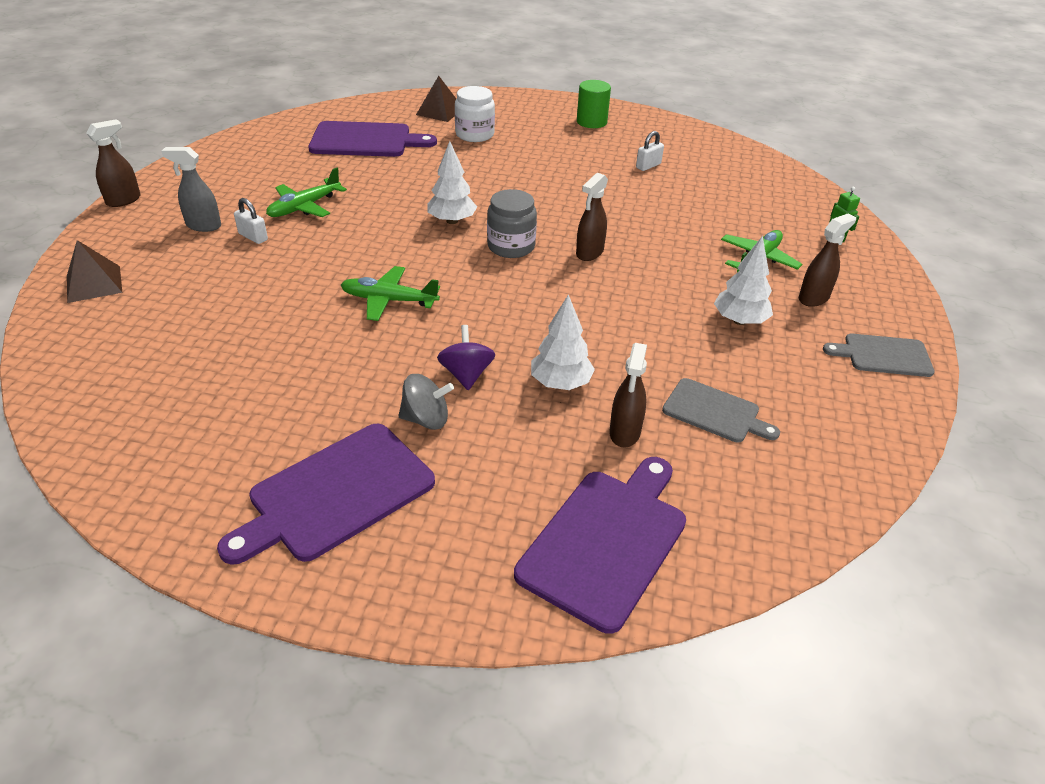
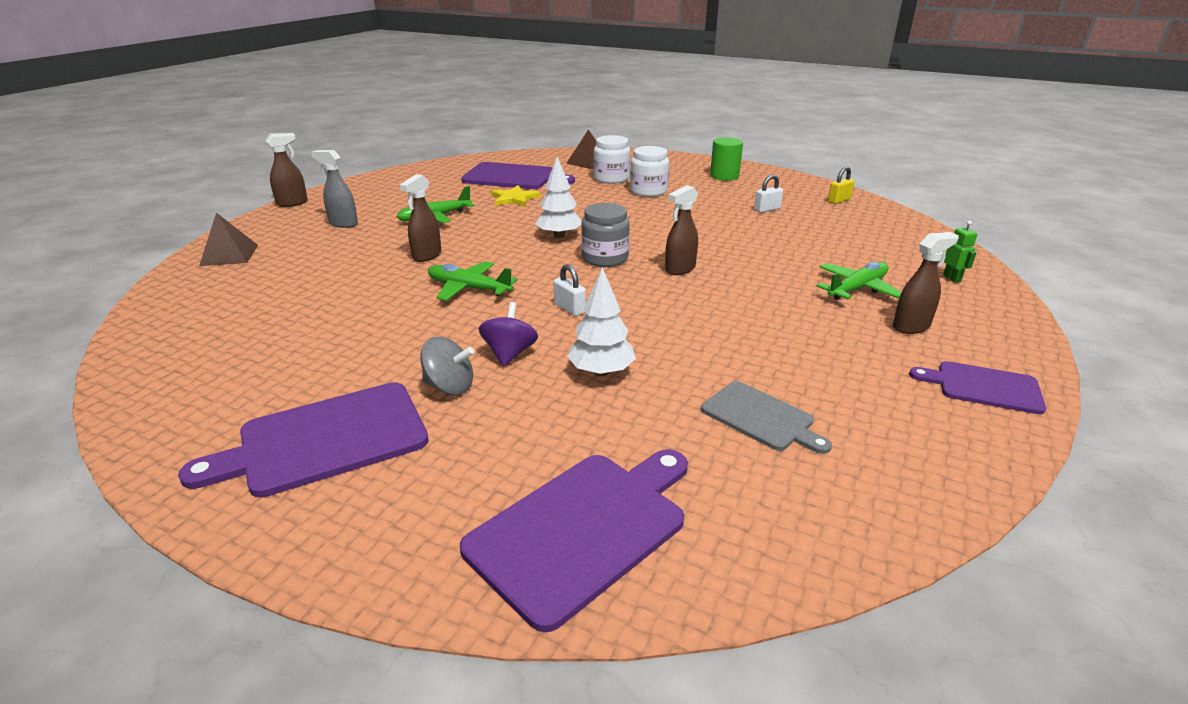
camera: 15 degrees right, 10 degrees down
(253, 237) = (379, 234): white padlock -> white padlock (569, 308)
(381, 172) = (514, 198): none -> yellow star
(521, 150) = (648, 191): none -> white jar
(624, 433) = (650, 424): brown spray bottle -> brown spray bottle (426, 256)
(713, 148) = (839, 200): none -> yellow padlock
(739, 320) = (819, 338): white tree -> none
(883, 355) = (983, 387): grey cutting board -> purple cutting board

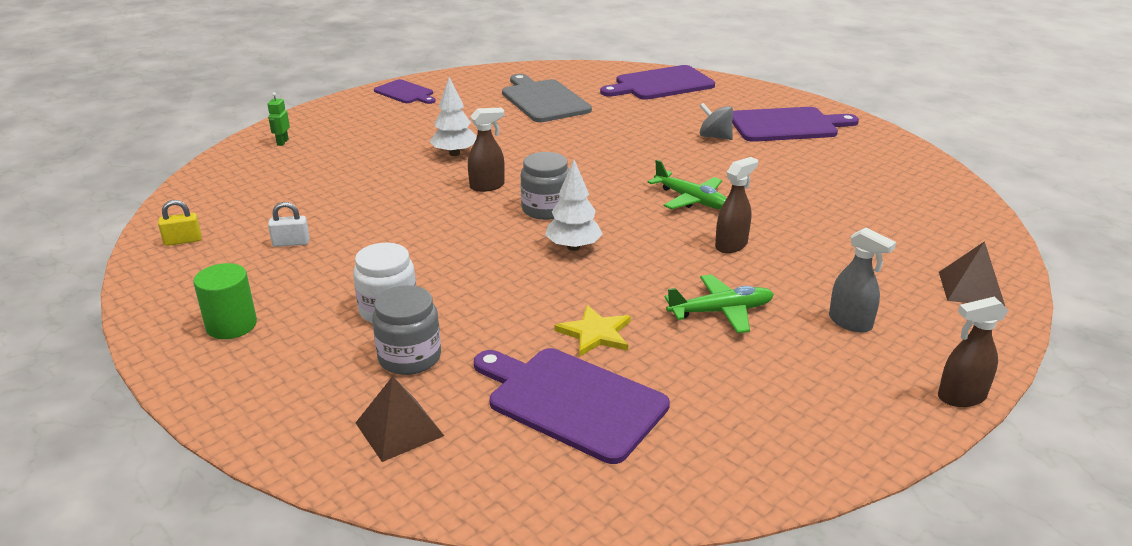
camera: 160 degrees left, 0 degrees up
(509, 354) = (671, 147): purple spinning top -> none
(569, 308) = (611, 169): white padlock -> none
(601, 372) = (615, 130): white tree -> white tree (454, 153)
(611, 178) = (409, 357): white jar -> grey jar
(761, 417) = (543, 100): grey cutting board -> grey cutting board, size x1.66
(856, 289) = (370, 147): green plane -> none
(911, 326) = (383, 121): brown spray bottle -> none

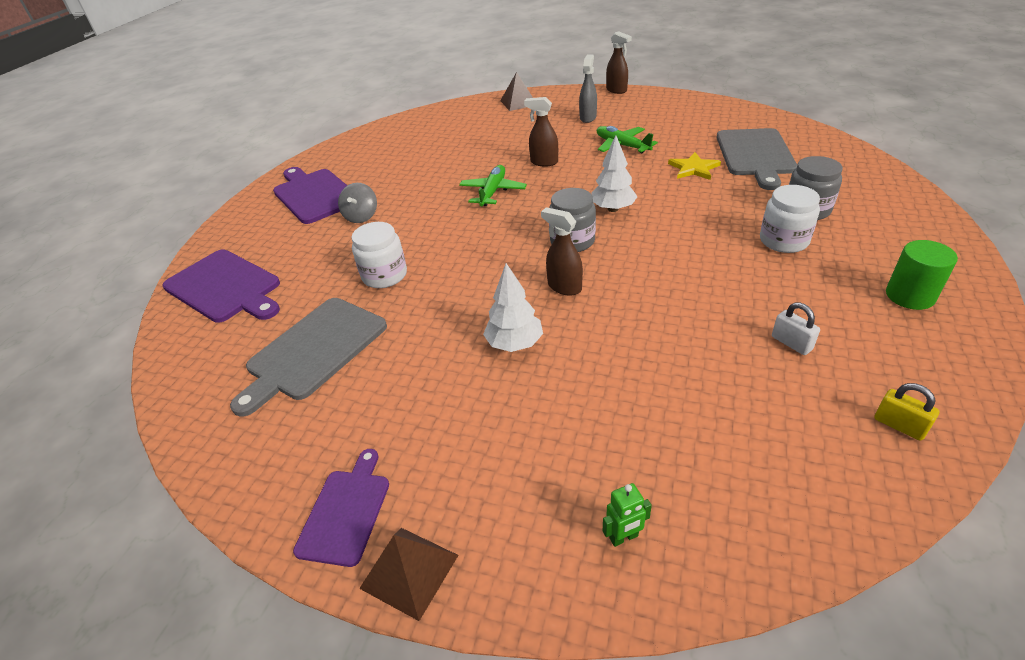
camera: 115 degrees left, 10 degrees up
(399, 429) = (854, 185): brown pyramid -> brown pyramid (409, 571)
(571, 401) = (755, 155): purple cutting board -> grey cutting board
(602, 130) = (384, 275): none -> white jar

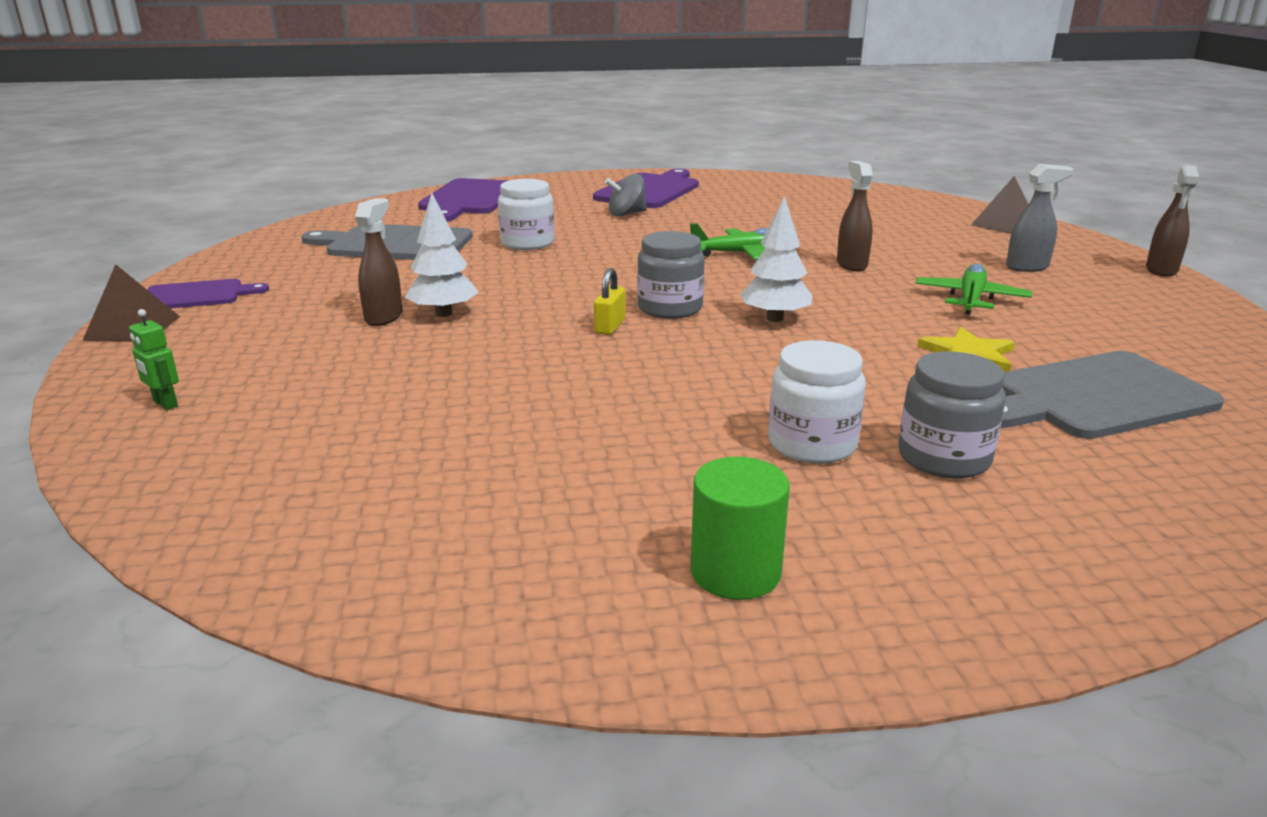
camera: 60 degrees right, 15 degrees down
(564, 287) = (565, 319): brown spray bottle -> brown spray bottle (384, 317)
(791, 343) = (529, 469): white padlock -> none
(899, 425) = (372, 563): yellow padlock -> yellow padlock (610, 326)

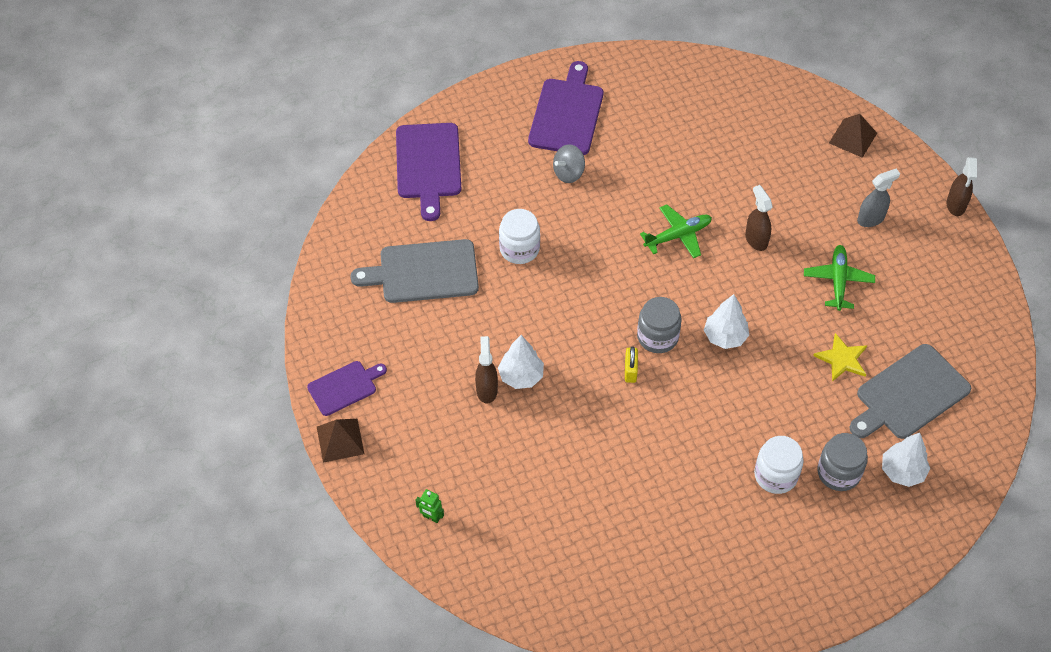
camera: 15 degrees left, 30 degrees up
(735, 572) = (765, 580): green cylinder -> none
(1084, 474) = (902, 471): none -> white tree

